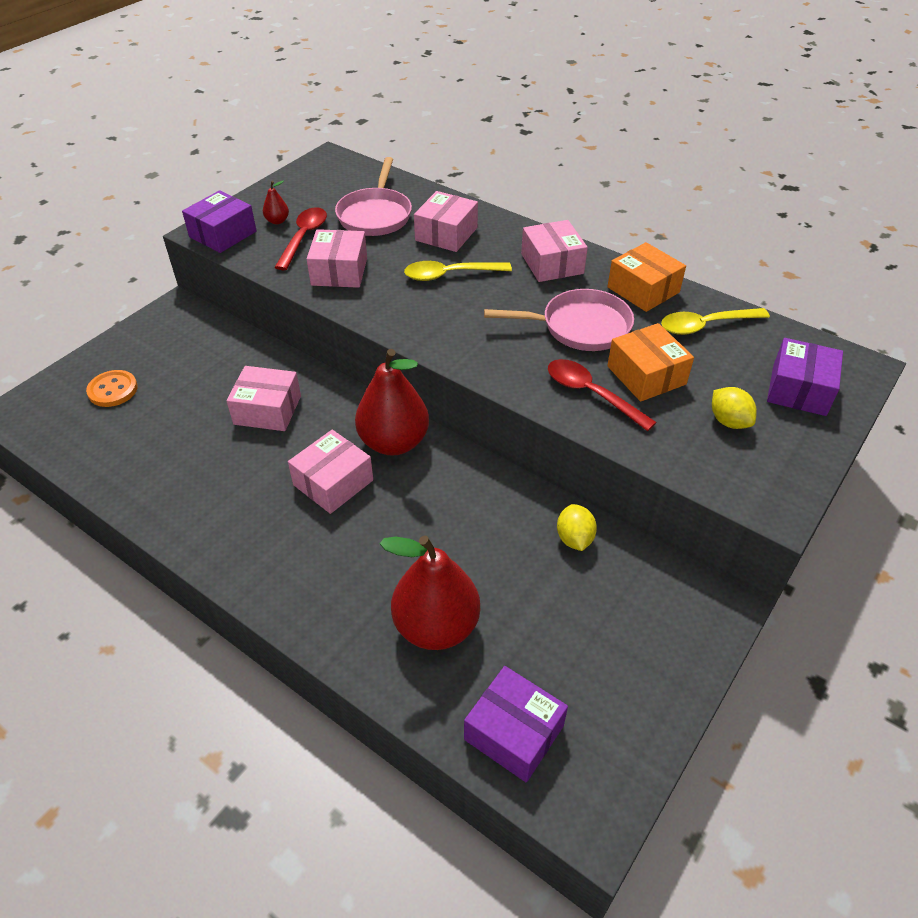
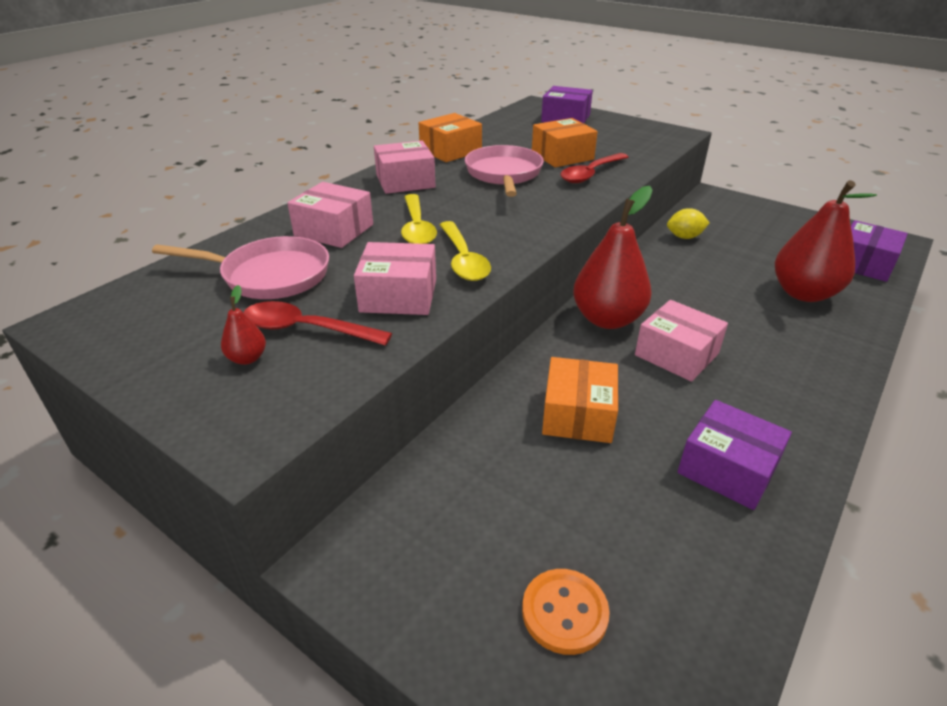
camera: 90 degrees left, 10 degrees down
(223, 234) = (265, 415): purple box -> purple box (727, 468)
(267, 410) = (578, 414): pink box -> orange box
(706, 325) = (498, 135): yellow spoon -> yellow spoon (463, 260)
(728, 421) = (604, 137): yellow lemon -> none

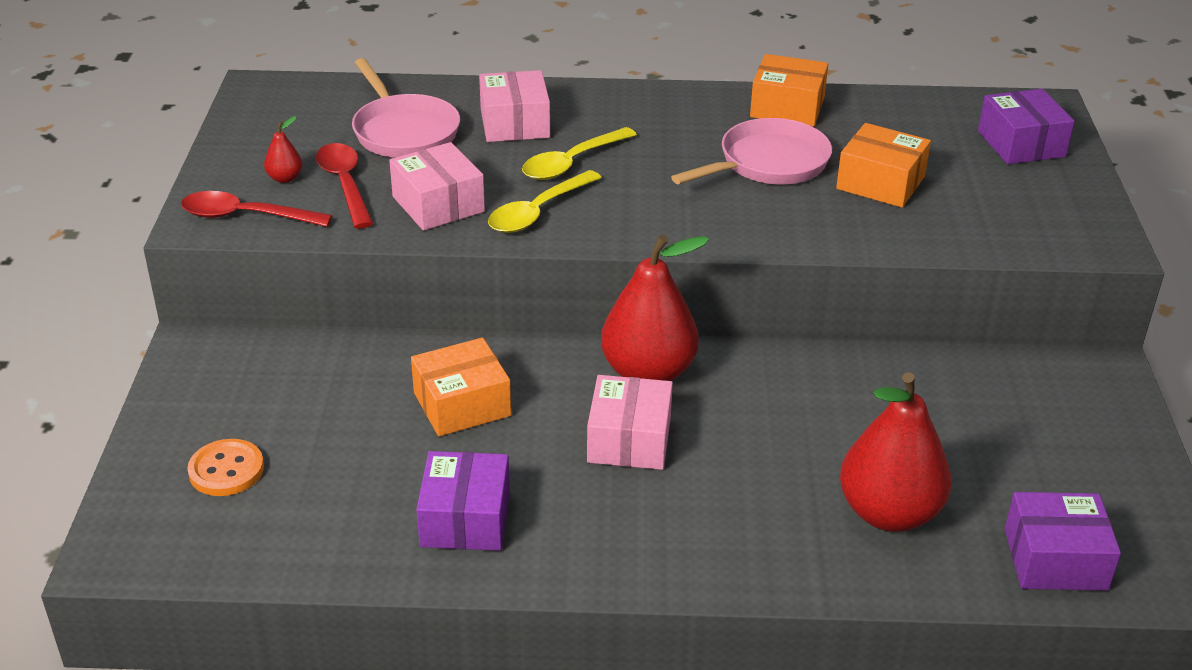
camera: 55 degrees right, 0 degrees up
(405, 181) = (667, 114): pink box -> none
(590, 174) = (851, 219): red spoon -> red spoon (246, 216)
(684, 237) = (926, 376): yellow lemon -> none

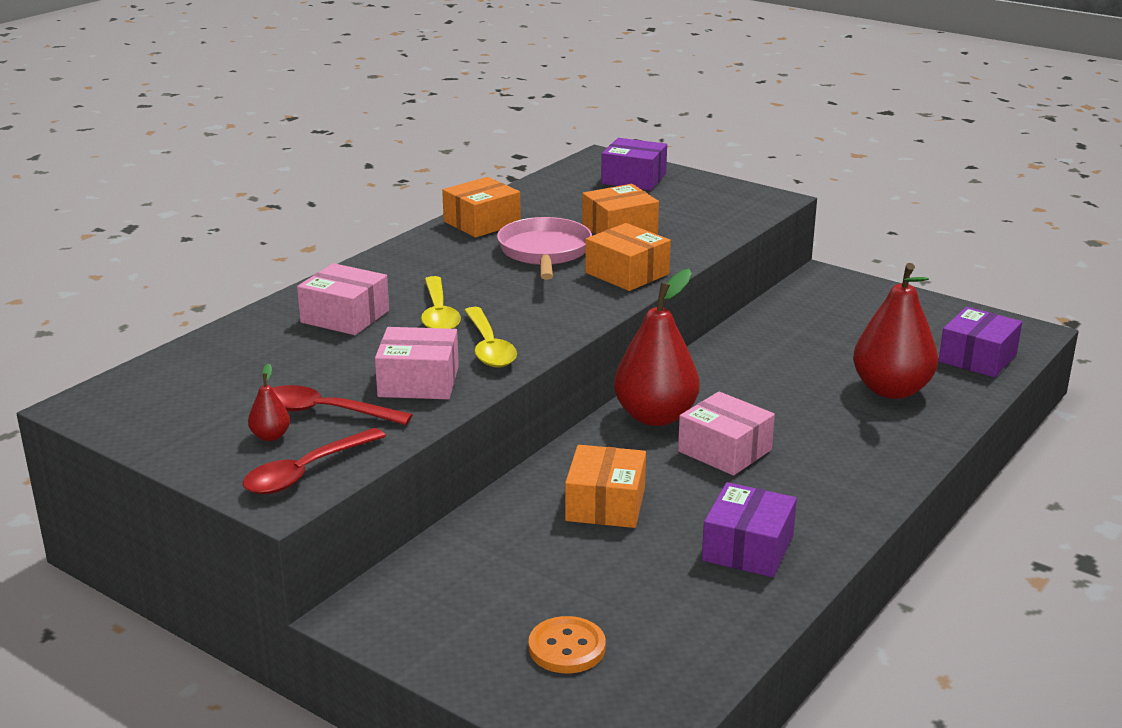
camera: 55 degrees left, 10 degrees down
(403, 131) = (280, 363): pink pan -> none
(465, 519) = (747, 548): purple box -> purple box turned 75 degrees clockwise
(783, 224) = (627, 273): none -> orange box

